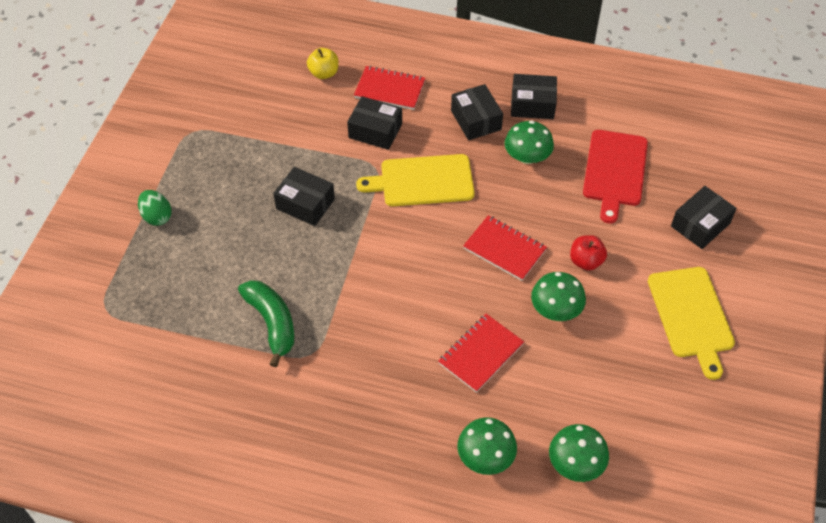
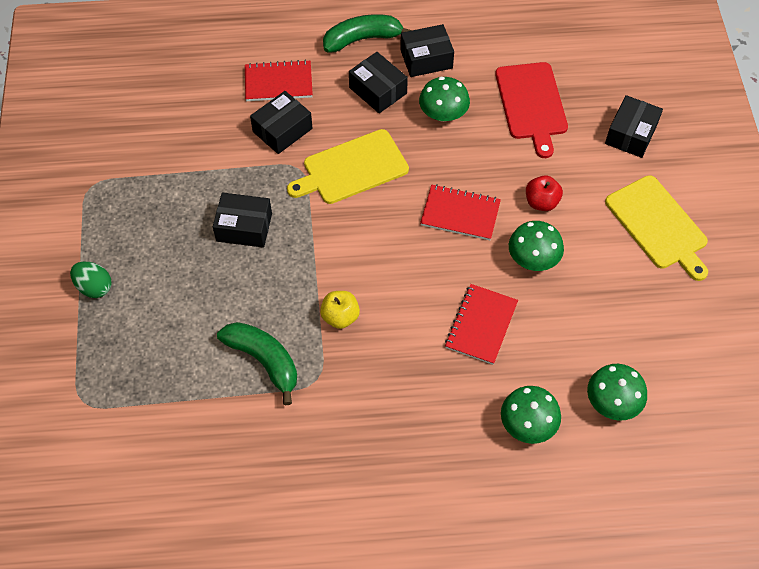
camera: 20 degrees left, 5 degrees up
(324, 73) = (203, 84): yellow apple -> yellow apple (340, 317)
(375, 131) = (282, 130): black box -> black box turned 45 degrees counterclockwise
(481, 72) = (362, 39): none -> green banana

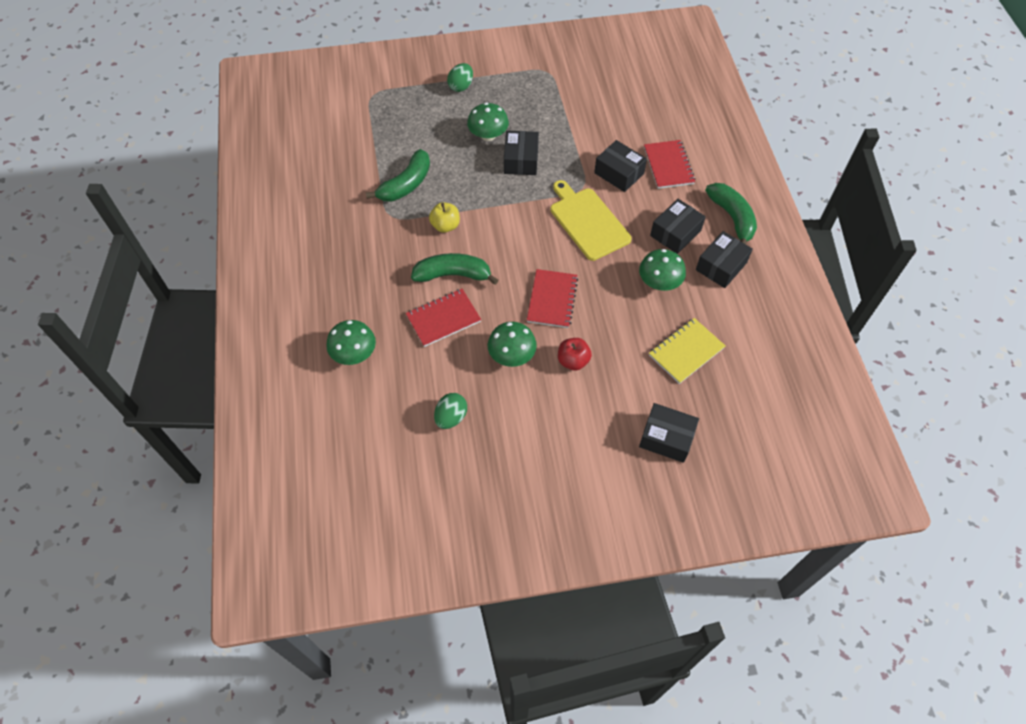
camera: 85 degrees right, 0 degrees up
(417, 312) = (453, 275): none -> green banana
(426, 59) = (721, 266): black box -> black box turned 60 degrees clockwise
(481, 325) = (443, 318): red notebook -> red notebook turned 45 degrees counterclockwise
(531, 104) = (686, 351): red cutting board -> yellow notebook
(612, 402) = (374, 415): green mushroom -> green mushroom (488, 135)
(613, 323) = (451, 417): none -> green egg
(658, 225) = (560, 459): yellow cutting board -> none

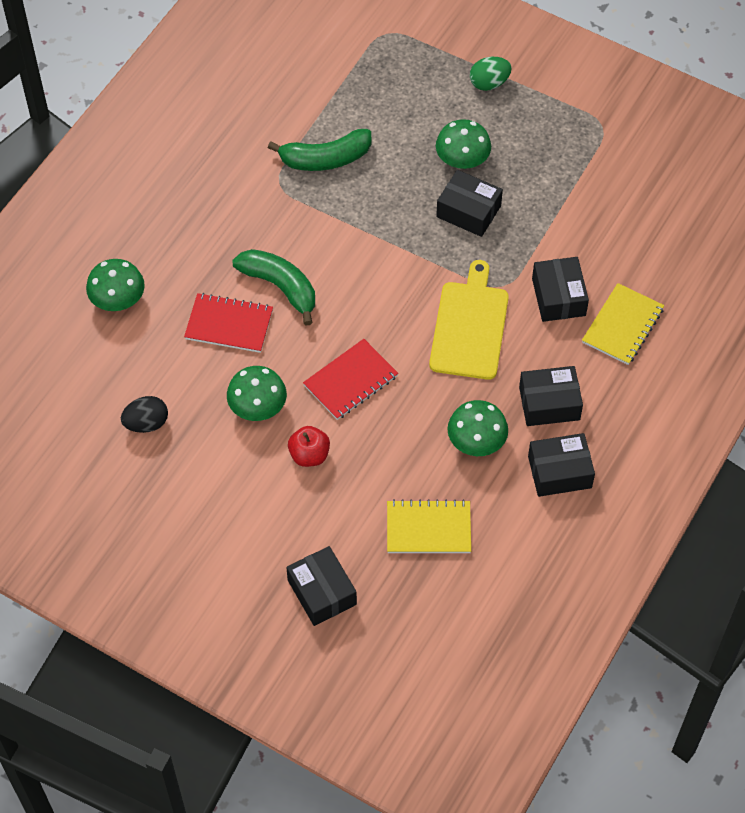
camera: 40 degrees right, 0 degrees up
(445, 226) = (322, 230): yellow apple -> none
(451, 417) = (146, 423): green egg -> black egg
(521, 160) = (468, 211): black box -> black box turned 75 degrees clockwise
(668, 165) = (622, 325): red notebook -> yellow notebook
(732, 218) = (629, 431): green banana -> none

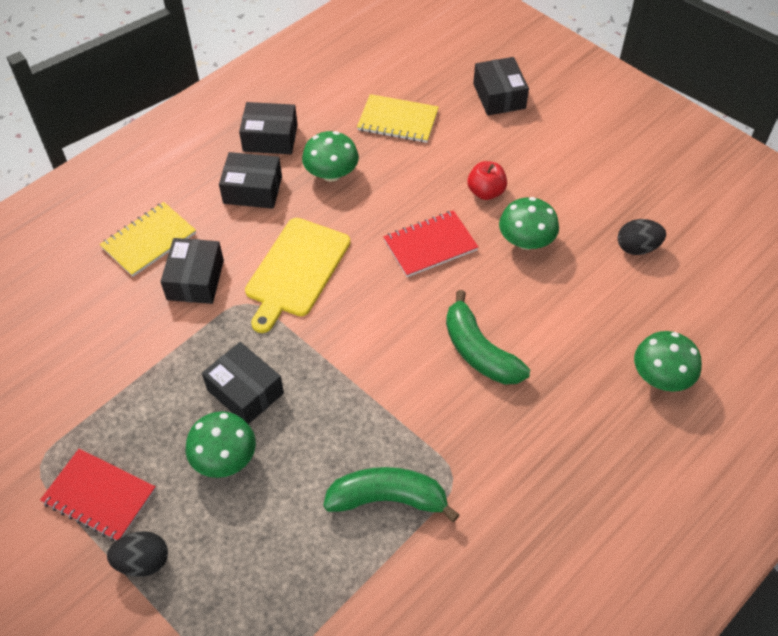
camera: 165 degrees left, 5 degrees down
(229, 324) = (541, 324): red notebook -> red notebook (99, 496)
(489, 83) = (143, 562): green egg -> black egg

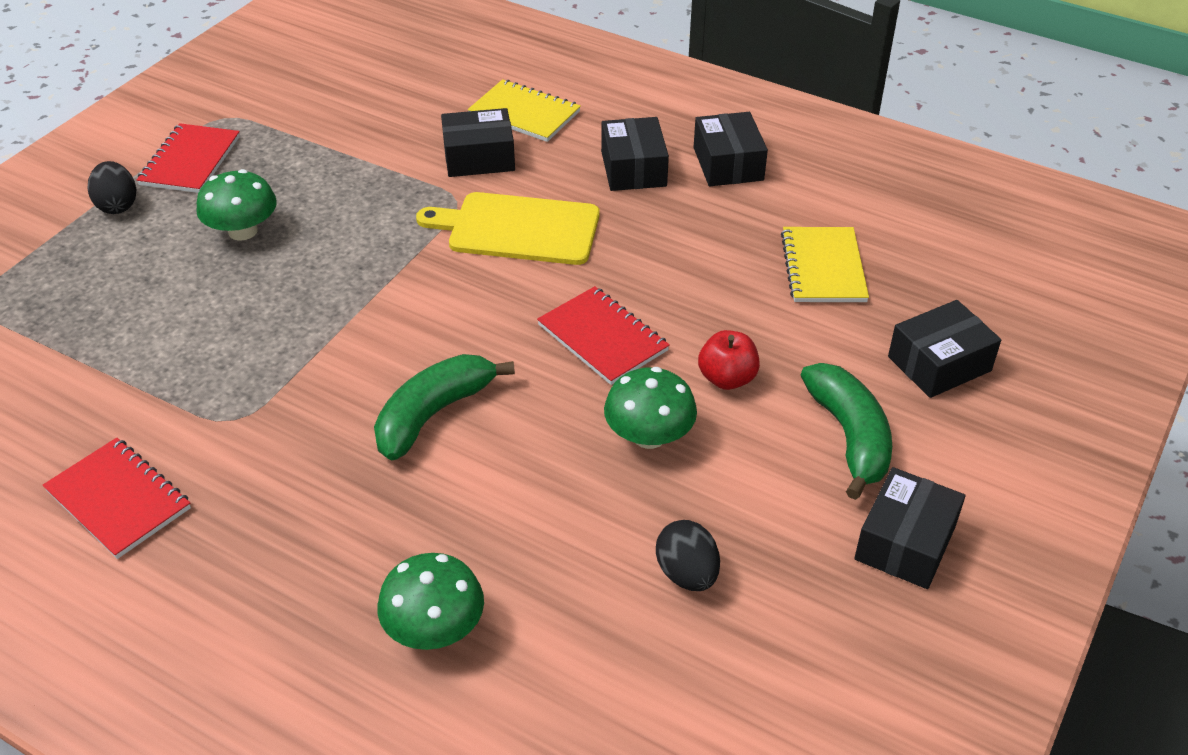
camera: 75 degrees right, 10 degrees down
(245, 391) = (332, 227): black box -> black box (905, 542)
(331, 174) = (691, 226): green mushroom -> none
(388, 499) = (200, 366): green banana -> green banana (849, 436)
(520, 561) = (118, 499): none -> red notebook

